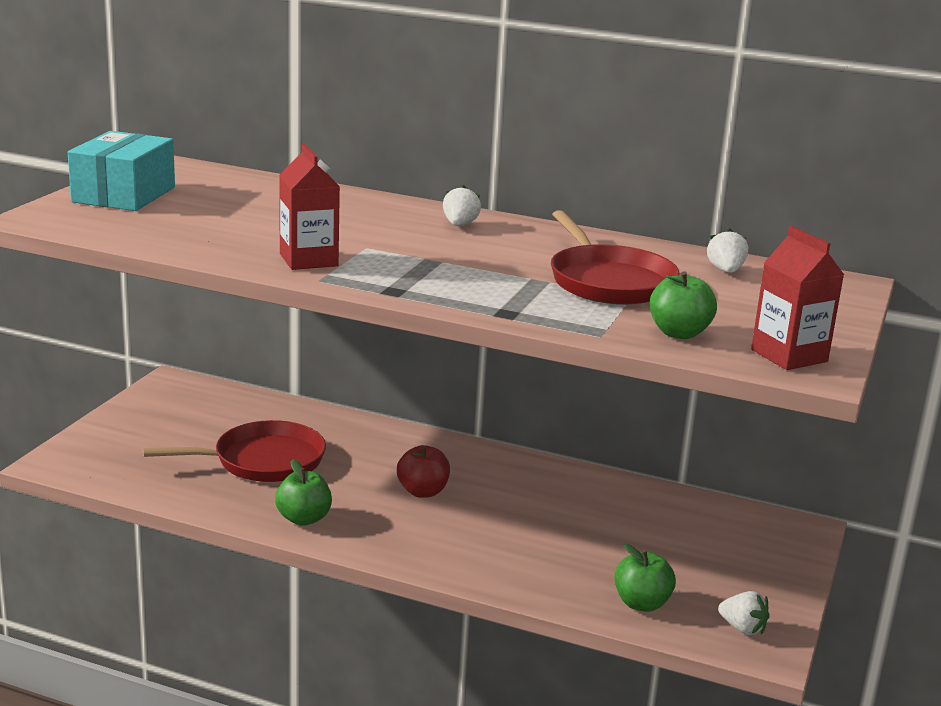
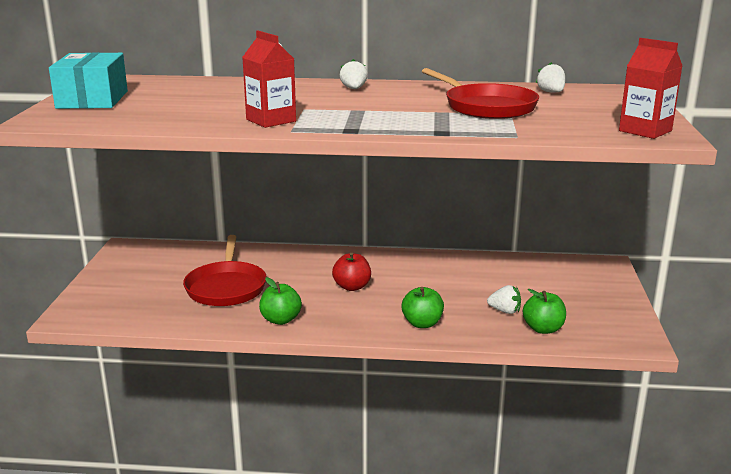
camera: 15 degrees left, 0 degrees up
(263, 461) = (226, 287): red pan -> red pan turned 120 degrees clockwise
(679, 333) = (564, 128): green apple -> green apple (422, 323)
(742, 628) = (615, 331): white strawberry -> white strawberry (505, 311)

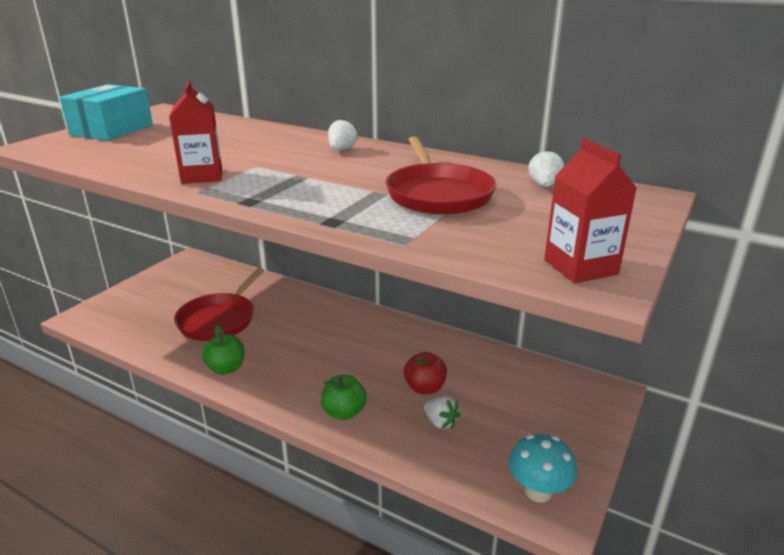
camera: 25 degrees right, 5 degrees up
(352, 287) = (321, 348): red apple -> red apple (424, 388)
(543, 329) = (460, 460): green apple -> none
(613, 332) = (538, 491): none -> turquoise mushroom

